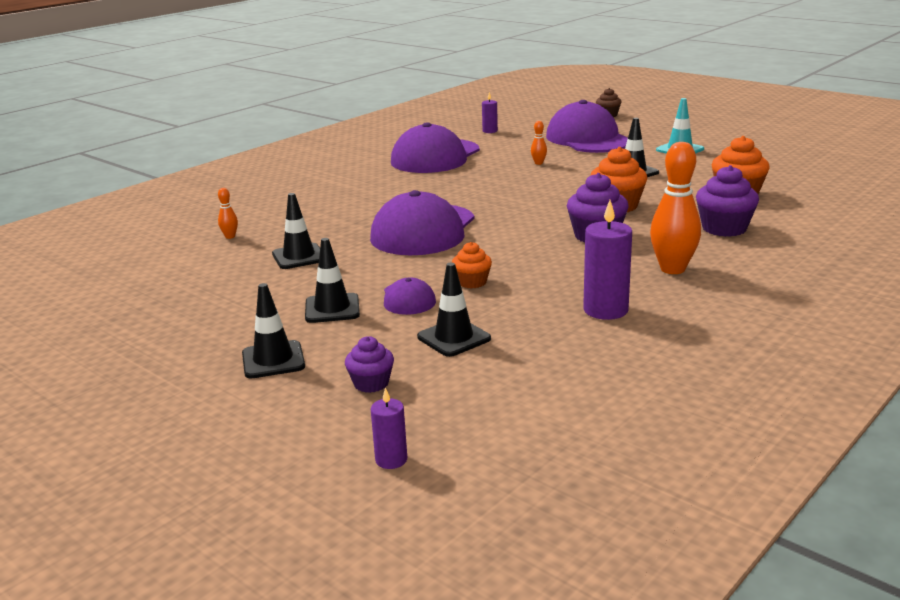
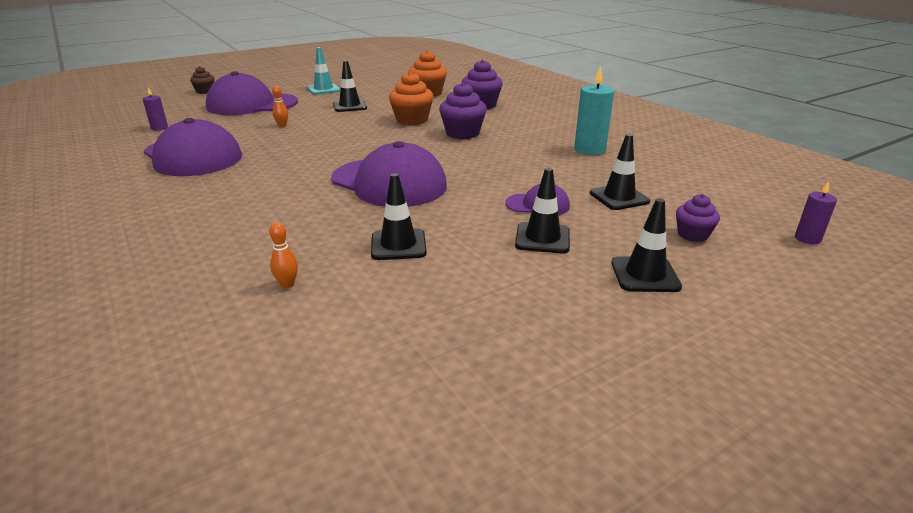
camera: 75 degrees left, 5 degrees up
(472, 282) = (519, 179): orange cupcake -> none
(605, 310) = (589, 150): purple candle -> turquoise candle
(672, 269) = (535, 125): orange bowling pin -> none

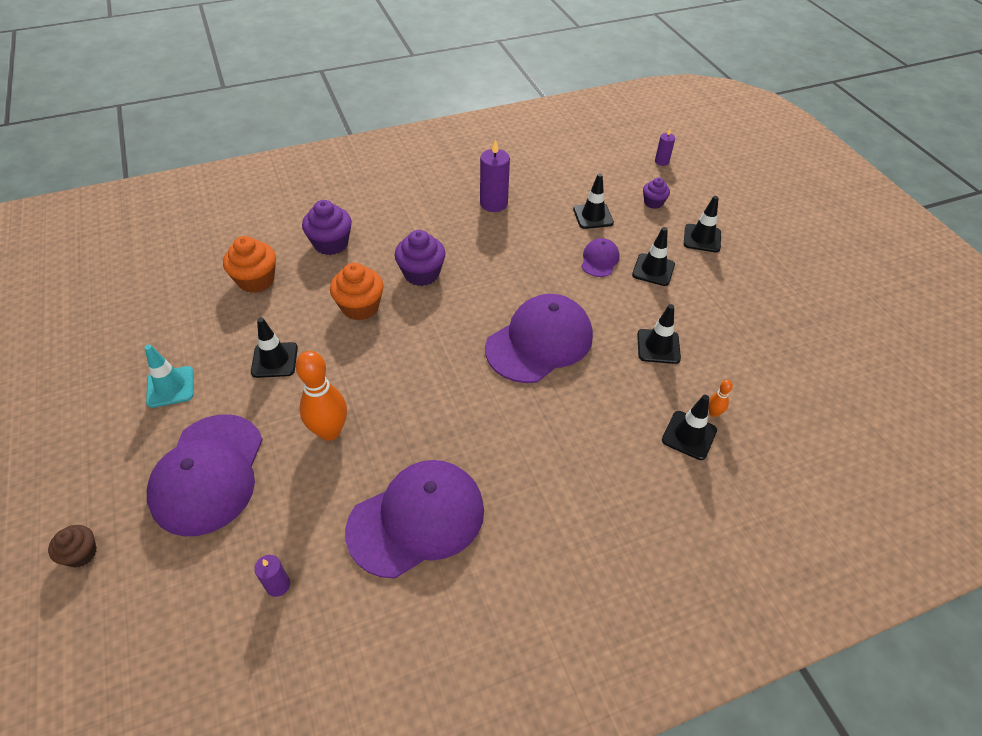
camera: 80 degrees left, 20 degrees up
(253, 267) = (689, 435): none -> black traffic cone
(282, 125) = (329, 431): orange bowling pin -> orange bowling pin, size x2.24
(589, 150) = (493, 204): turquoise candle -> purple candle

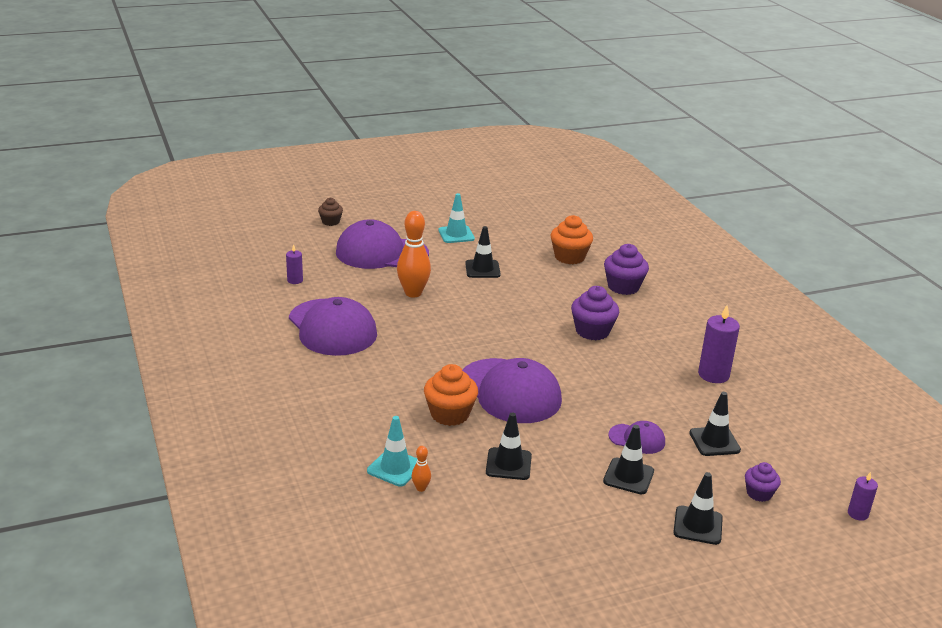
camera: 90 degrees right, 20 degrees down
(360, 307) = (544, 302): orange cupcake -> orange cupcake (450, 414)
(689, 435) = (395, 468): black traffic cone -> turquoise traffic cone

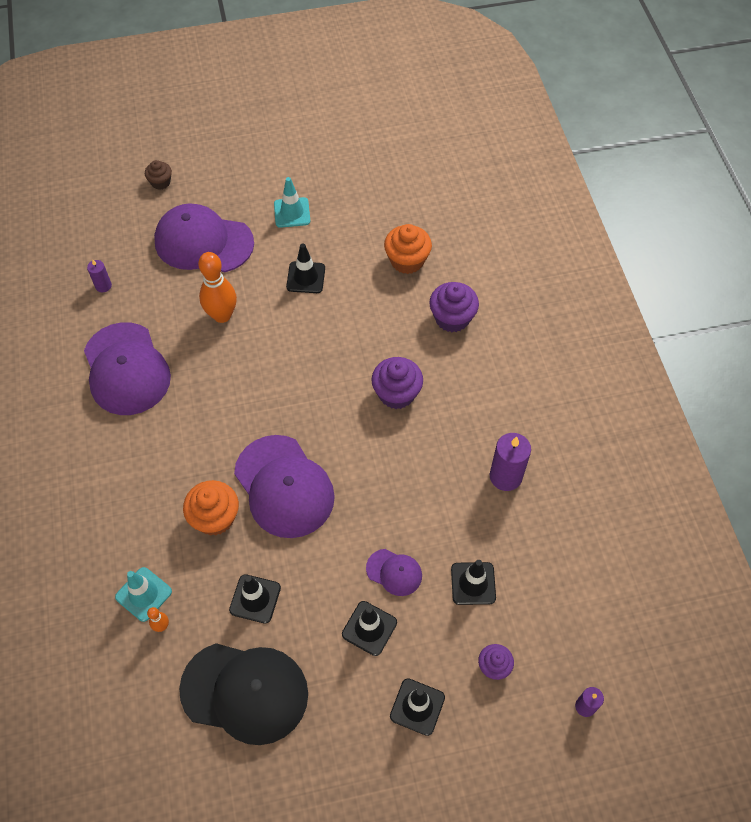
camera: 10 degrees right, 30 degrees up
(522, 527) = (245, 692): none -> black cap

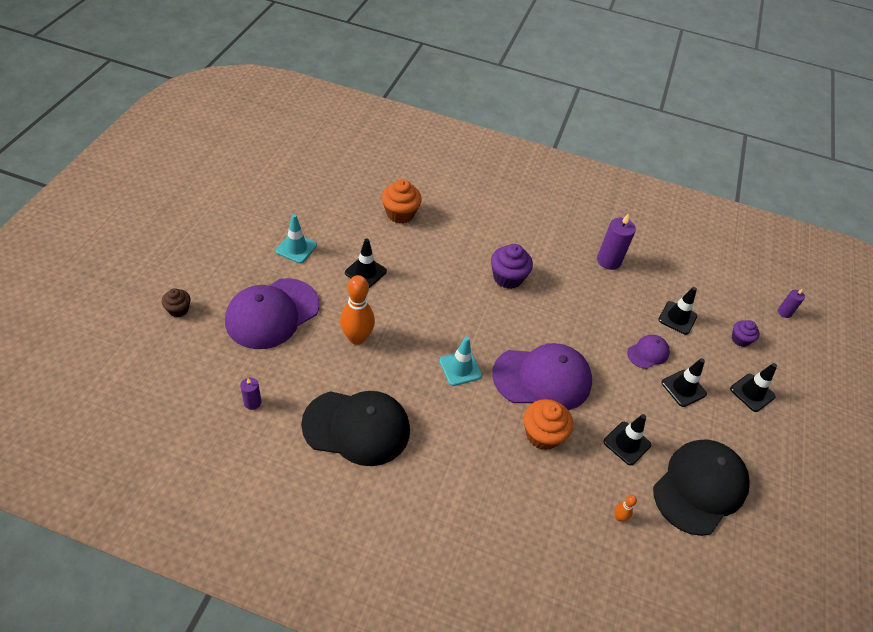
camera: 65 degrees left, 10 degrees down
(126, 369) = (357, 427): purple cap -> black cap
(143, 594) = (583, 517): turquoise traffic cone -> turquoise traffic cone (460, 368)
(452, 318) = (468, 219): purple cupcake -> none

